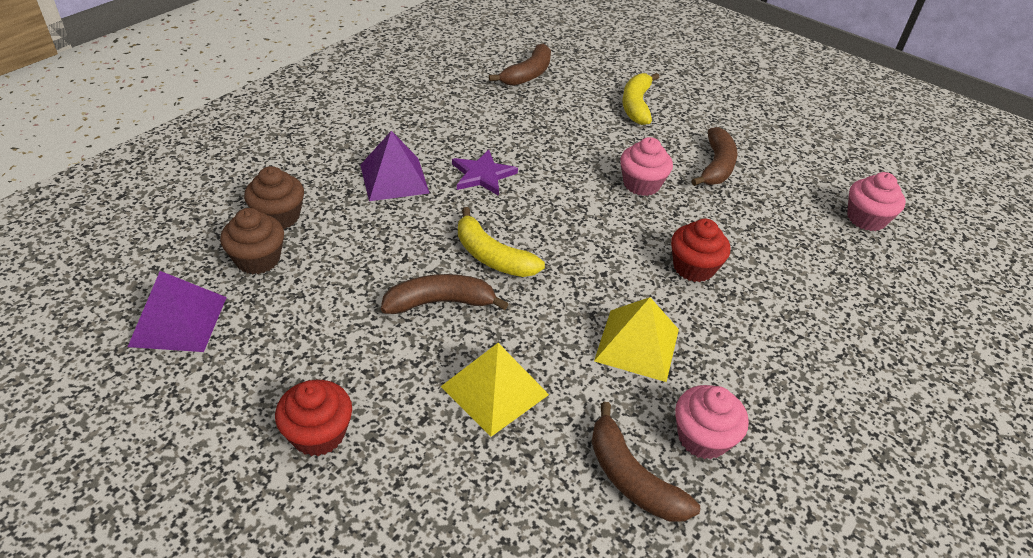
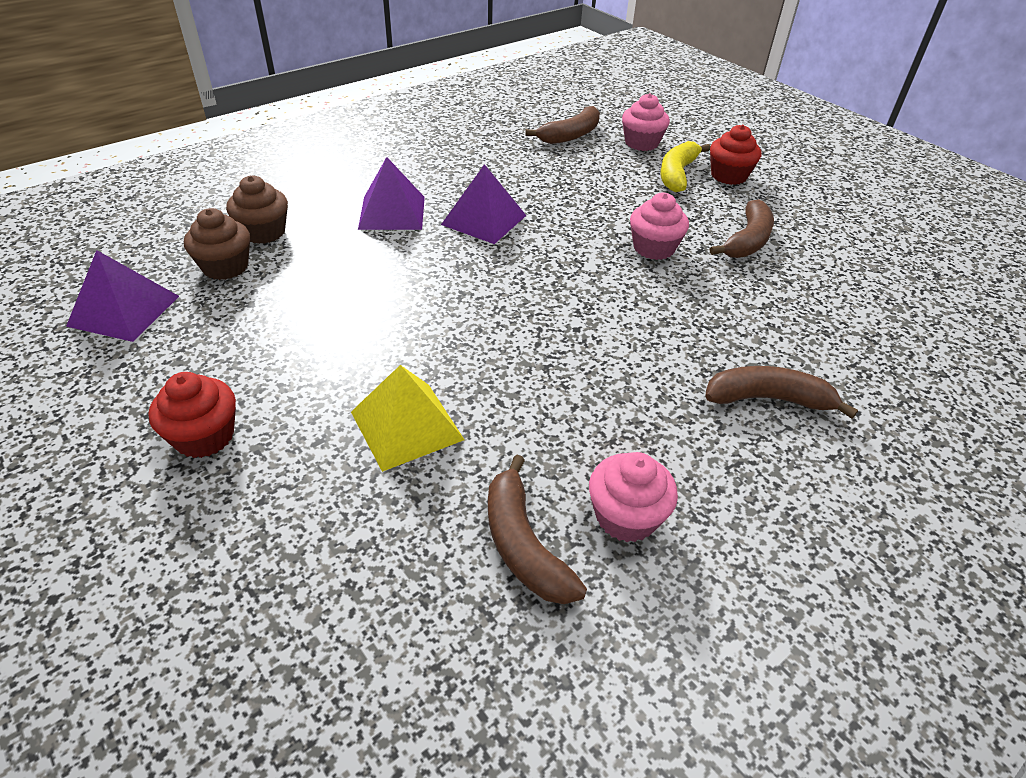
camera: 15 degrees right, 0 degrees up
(440, 302) = (387, 331): brown banana -> brown banana (768, 399)
(482, 175) = (484, 220): purple star -> purple pyramid
(492, 256) = (461, 295): yellow banana -> none
(637, 345) = (586, 405): yellow pyramid -> none
(693, 267) = (683, 337): red cupcake -> red cupcake (728, 176)
(866, 219) = (914, 315): pink cupcake -> pink cupcake (641, 143)

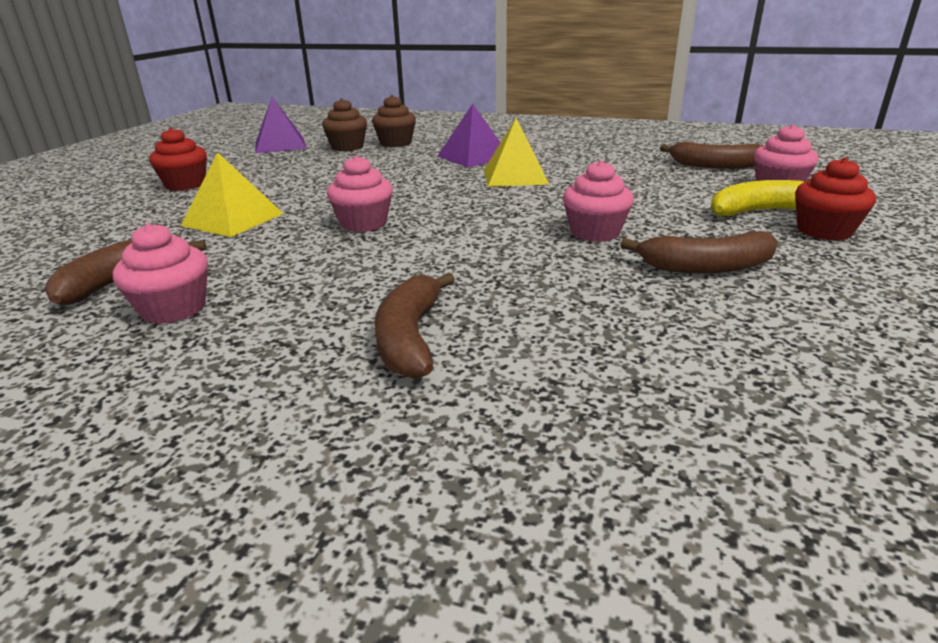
camera: 60 degrees right, 15 degrees down
(484, 220) = (515, 176): purple pyramid -> yellow pyramid
(517, 344) = (364, 223): none -> pink cupcake
(768, 399) = (410, 338): brown banana -> brown banana turned 150 degrees counterclockwise

